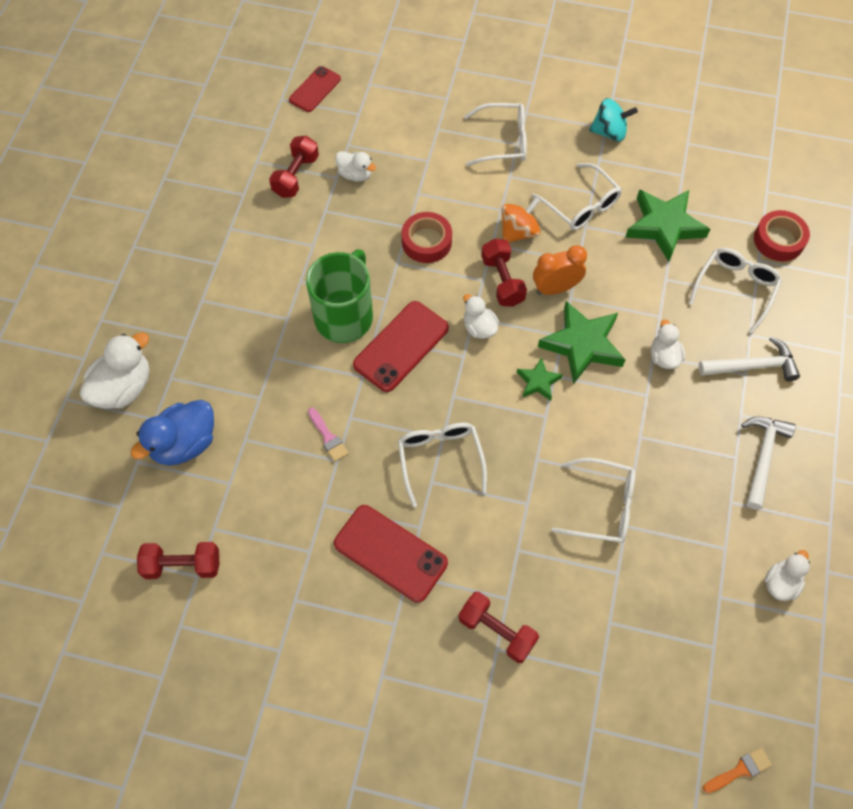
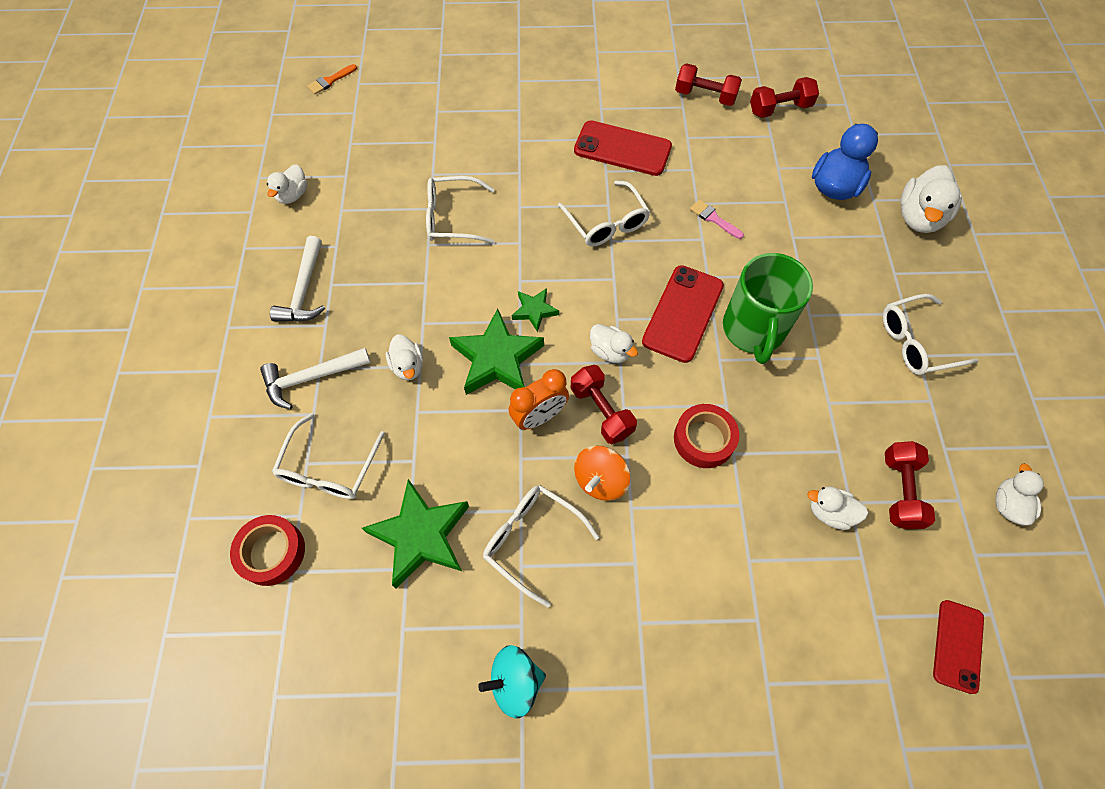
camera: 165 degrees right, 0 degrees up
(224, 151) = (1007, 504): none -> white duck
(497, 631) = (522, 119): red dumbbell -> red dumbbell (705, 96)
(503, 141) = (661, 622): white glasses -> white glasses (916, 342)

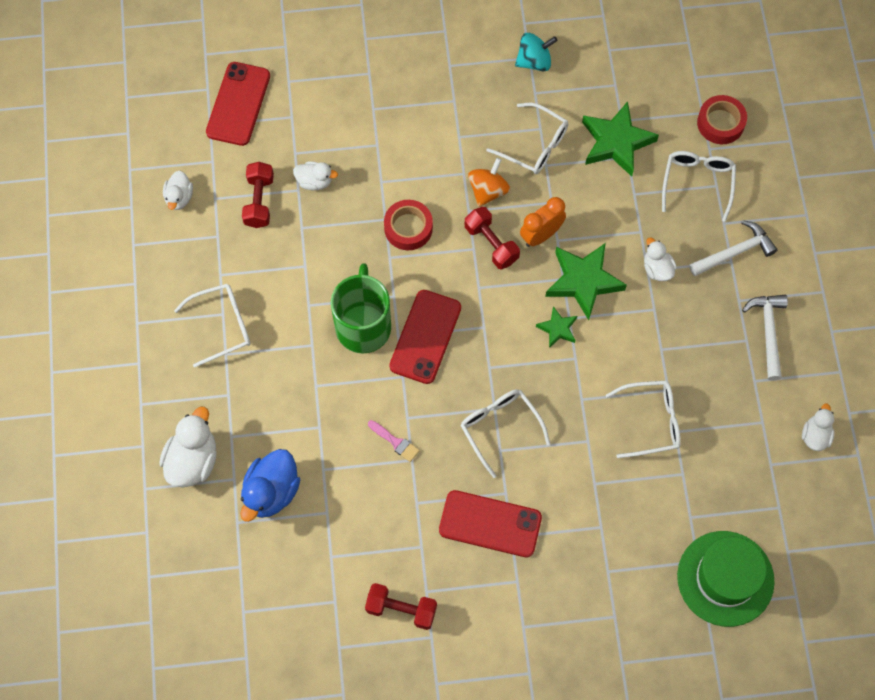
camera: 175 degrees right, 5 degrees up
(330, 81) = (829, 596): orange brush -> none
(416, 98) = (725, 578): none -> green hat
(610, 351) = (487, 296): white duck -> none
(779, 109) = (318, 597): red dumbbell -> none
(957, 646) = (238, 104): red phone -> red phone, size x1.56

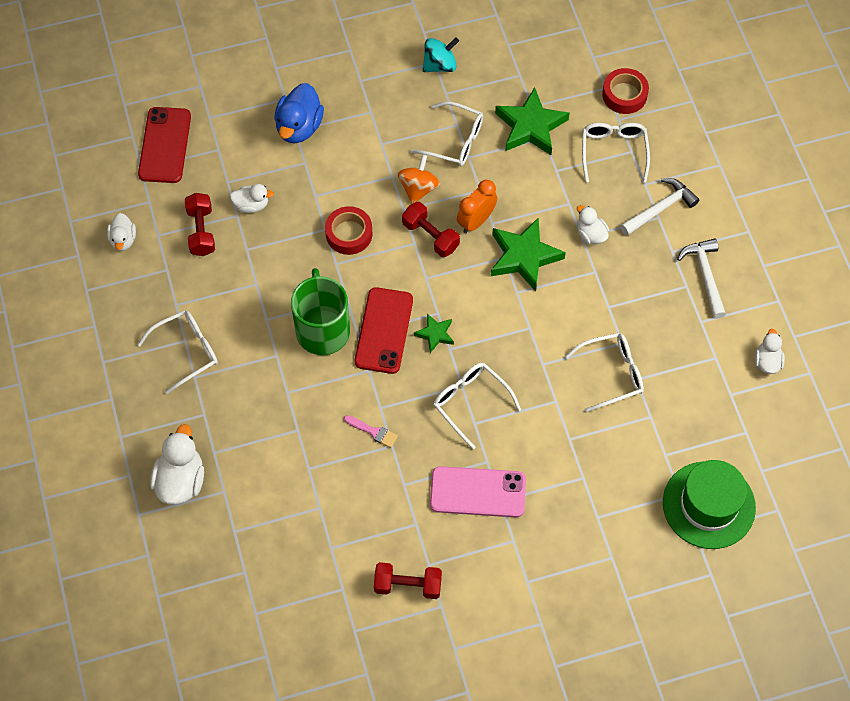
camera: 10 degrees left, 5 degrees down
(271, 492) = (262, 497): blue duck -> blue duck (299, 127)
(490, 524) = (477, 492): red phone -> pink phone
(557, 329) = (508, 303): green star -> green star (435, 334)

